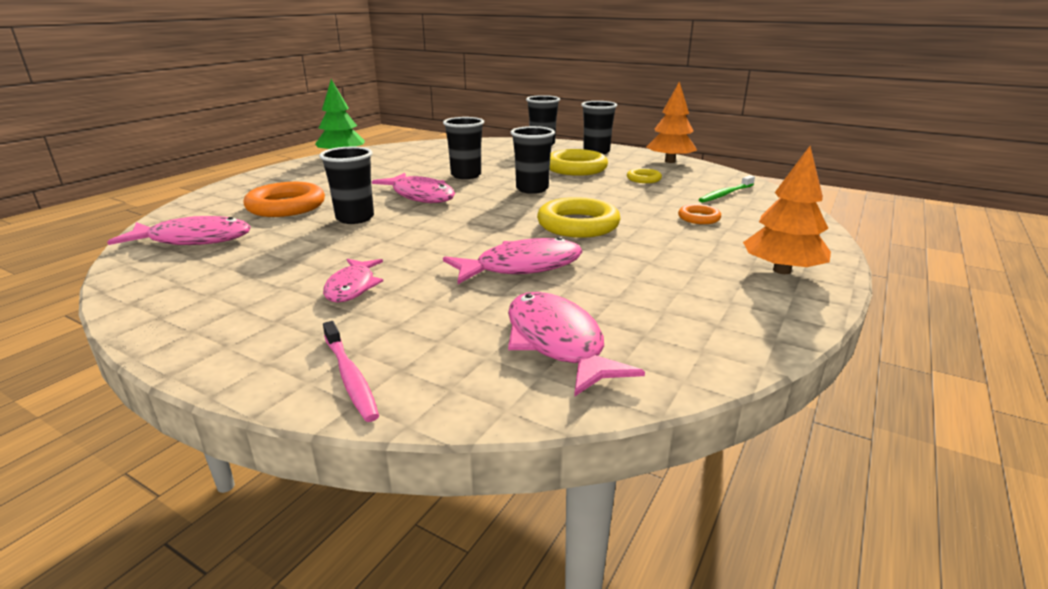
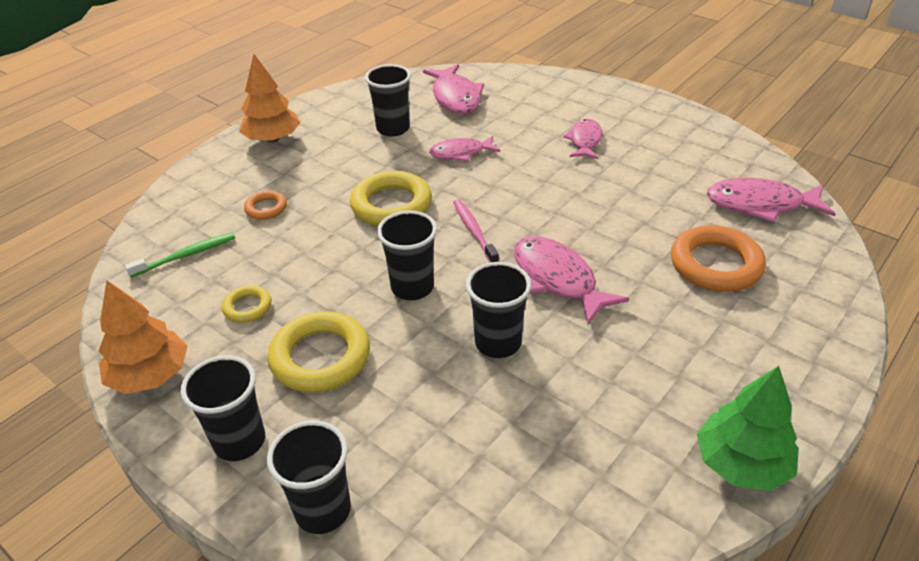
camera: 170 degrees left, 15 degrees up
(350, 377) = (563, 86): pink toothbrush -> pink toothbrush (474, 231)
(355, 218) = (621, 232): black cup -> black cup (393, 129)
(522, 267) = (460, 153): pink fish -> pink fish, size x0.65

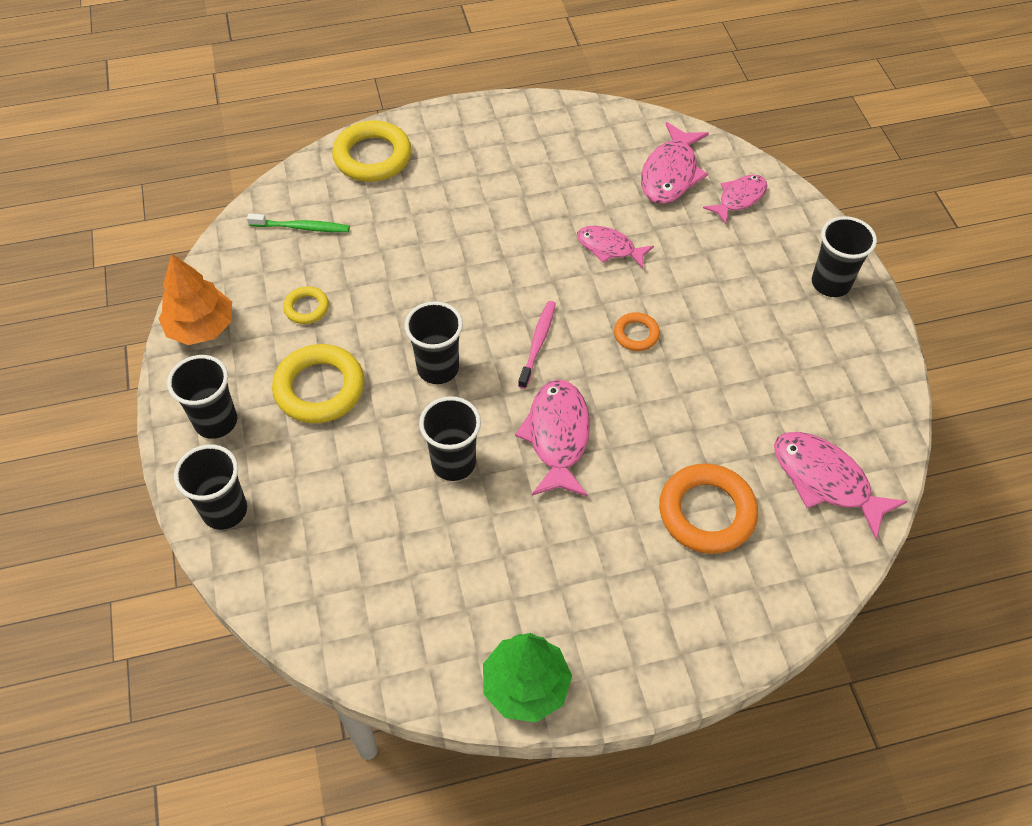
camera: 35 degrees right, 15 degrees up
(266, 208) = (396, 213): orange ring -> orange ring (636, 334)
(272, 139) = (463, 134): orange tree -> none
(391, 205) = (496, 272): yellow ring -> yellow ring (372, 157)
(393, 129) = (576, 181): black cup -> black cup (830, 283)
(585, 141) = (739, 302): pink fish -> pink fish (739, 198)

